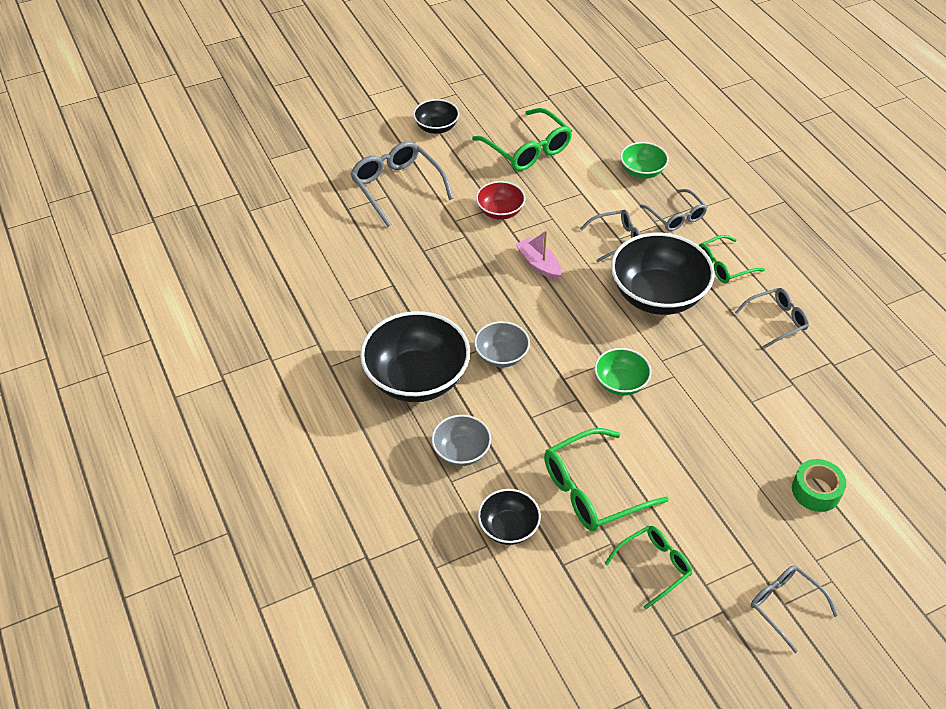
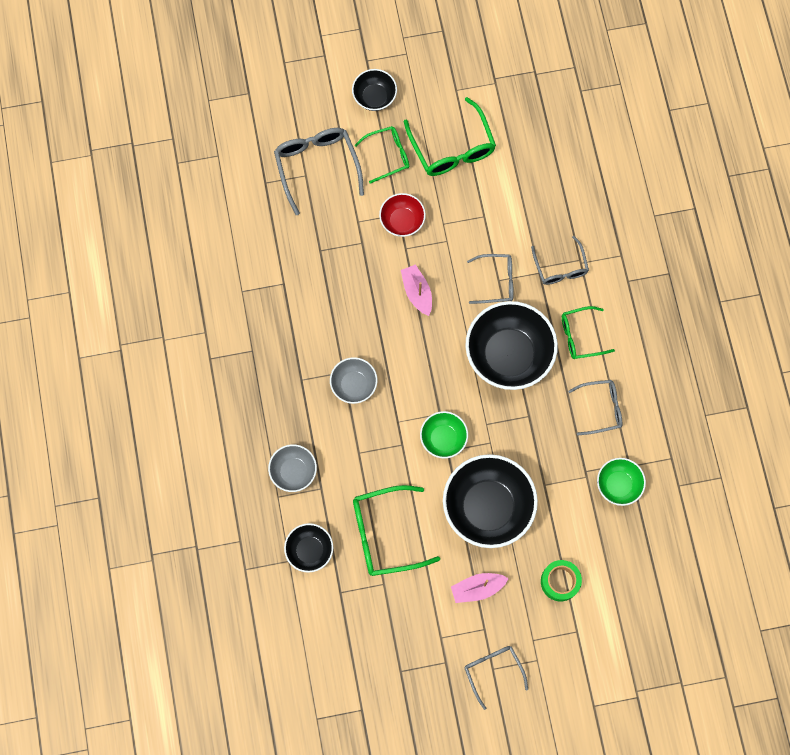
camera: 15 degrees right, 25 degrees up
(416, 378) = (277, 390): black bowl -> black bowl (487, 507)
(642, 171) = (550, 203): green bowl -> green bowl (618, 485)
(653, 566) = (408, 612): green glasses -> green glasses (388, 155)
(725, 520) = (477, 588): none -> pink boat

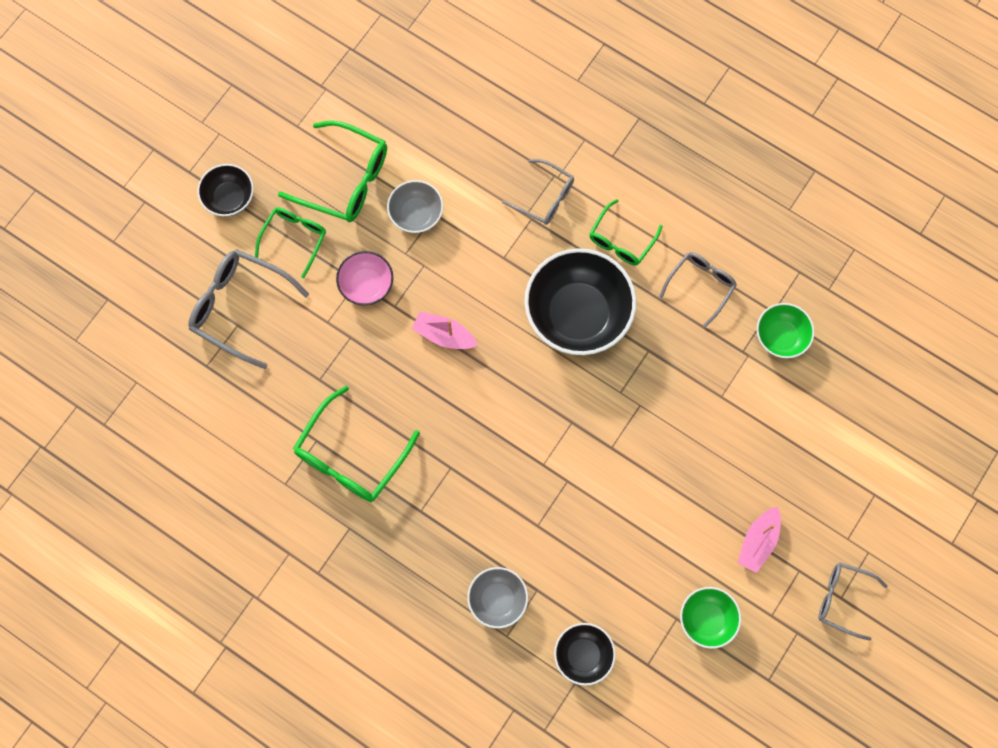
camera: 45 degrees left, 0 degrees up
(354, 385) = (472, 470): grey bowl -> grey bowl (416, 214)
(385, 534) = (633, 574): green glasses -> green glasses (351, 456)
(402, 221) = (366, 285): red bowl -> pink bowl
(443, 438) = (597, 441): green bowl -> green bowl (707, 619)
(487, 507) = (694, 462): black bowl -> none
(496, 281) = (502, 261): grey glasses -> none
(560, 581) = (818, 466): green tape -> none

